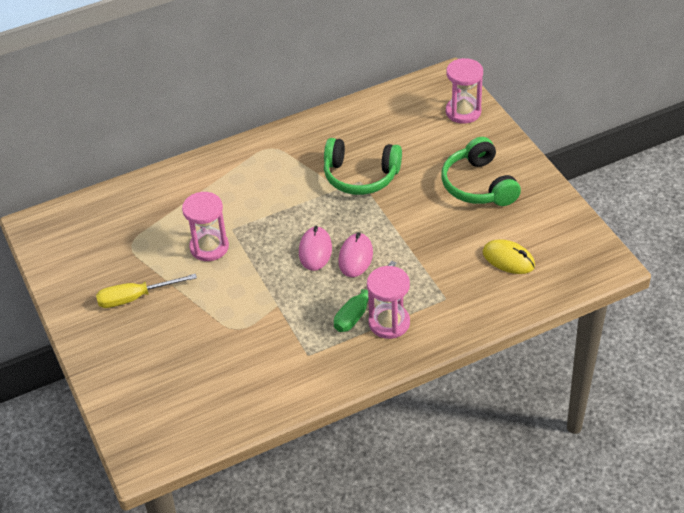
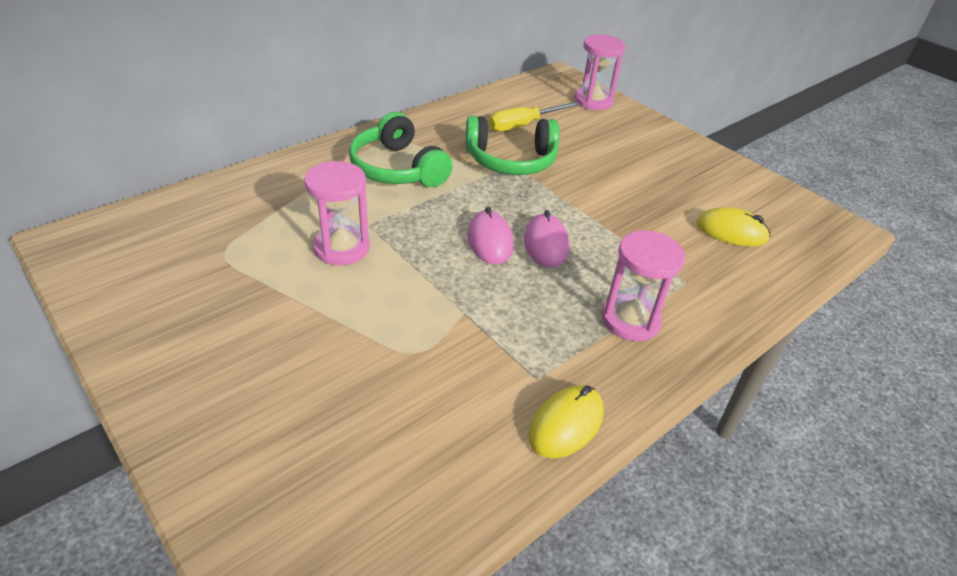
camera: 20 degrees left, 5 degrees down
(135, 298) = (241, 324): yellow screwdriver -> yellow screwdriver (523, 125)
(314, 385) = (566, 424): none -> yellow mouse
(359, 309) = (582, 306): green screwdriver -> none
(478, 185) = (649, 162): green headphones -> green headphones (397, 169)

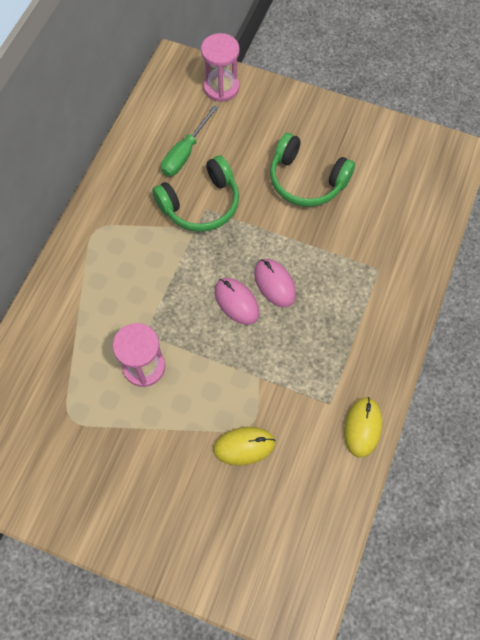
camera: 25 degrees left, 25 degrees up
(397, 169) = (125, 262): green headphones -> green headphones (306, 180)
(523, 125) = (185, 153): yellow screwdriver -> green screwdriver
(630, 320) = (360, 324): pink hourglass -> none
(731, 232) = (387, 199): yellow mouse -> yellow mouse (244, 446)

